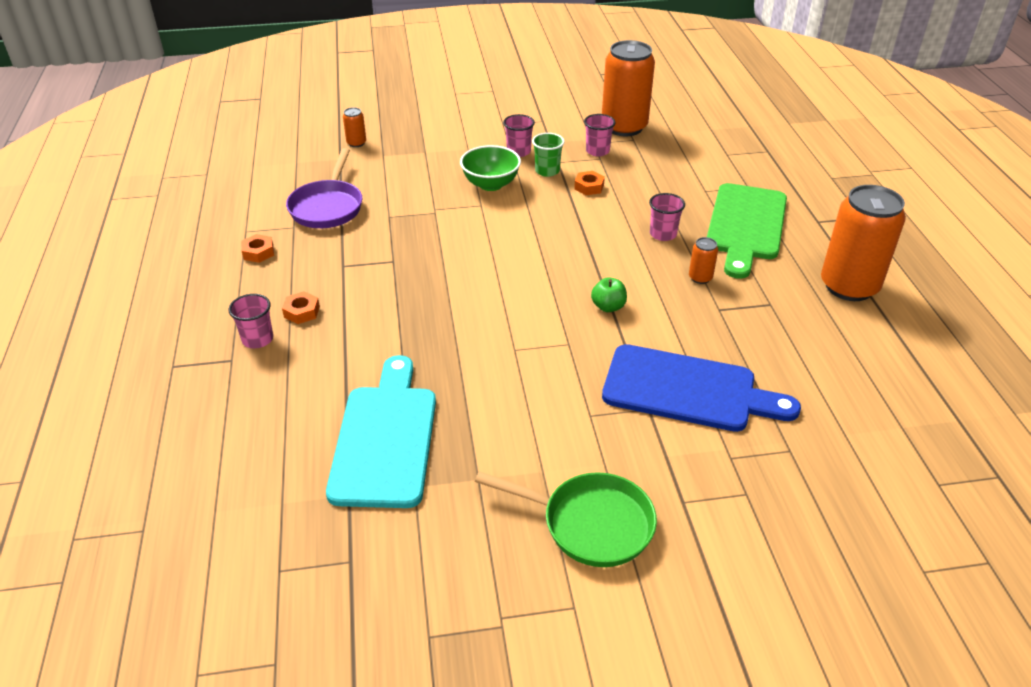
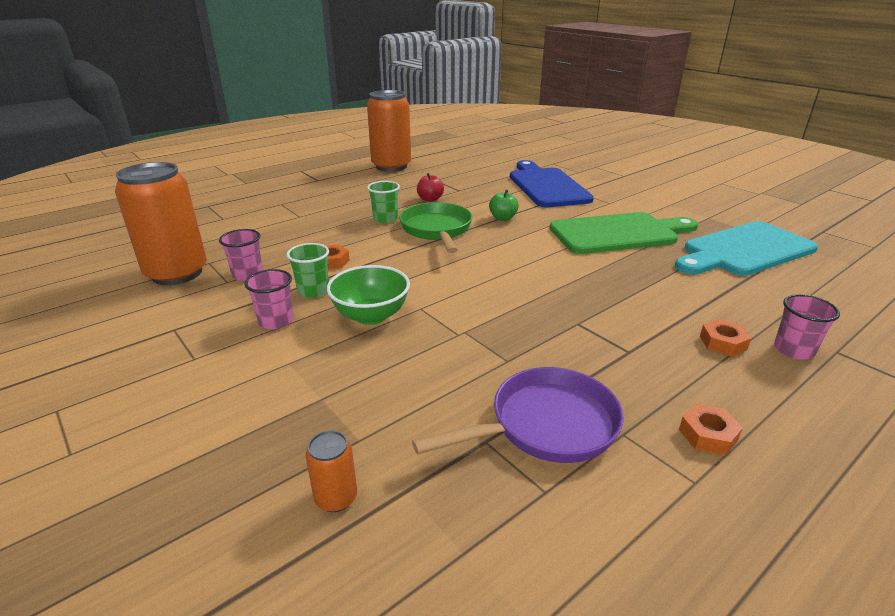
camera: 120 degrees left, 10 degrees down
(590, 524) = (676, 188): green pan -> green pan (436, 230)
(663, 234) = (385, 219): pink cup -> green cup
(700, 278) = (430, 199): orange can -> red apple
(746, 226) = (344, 197): green cutting board -> green cutting board (618, 233)

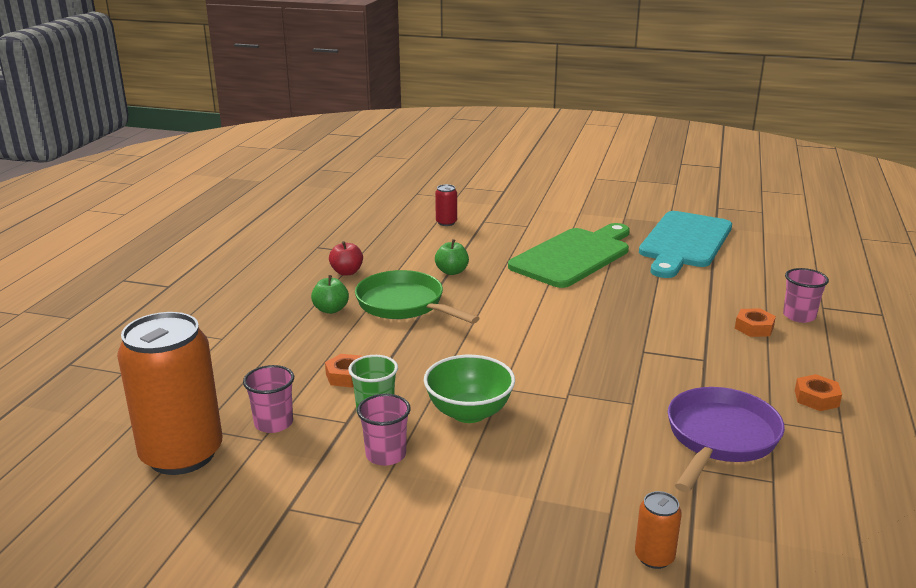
camera: 35 degrees left, 5 degrees down
(385, 219) = (331, 309): green cup -> green apple
(391, 166) = (238, 243): orange can -> none
(546, 186) = (446, 222): blue cutting board -> red can

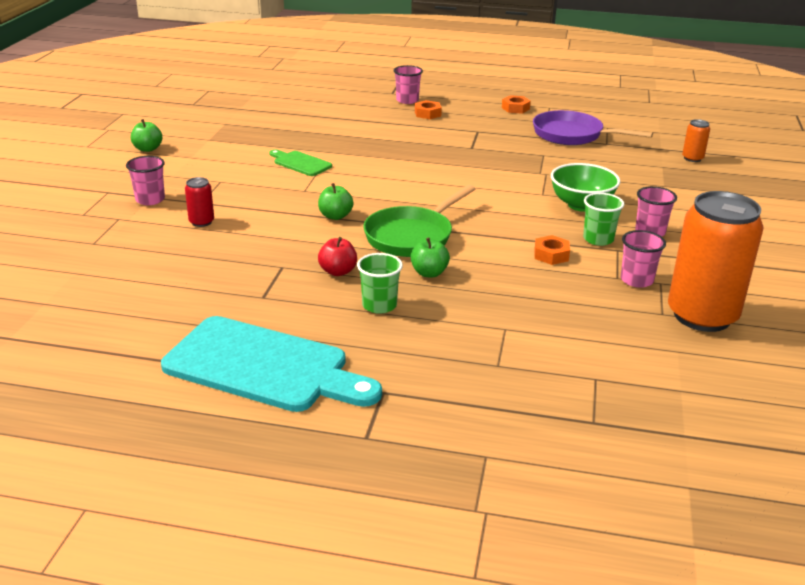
camera: 95 degrees left, 5 degrees up
(285, 287) = (379, 305): none -> green cup
(489, 204) = (150, 200): none -> pink cup
(573, 256) = (300, 163): green cutting board -> green cutting board, size x0.47
(594, 197) = (148, 149): none -> green apple
(684, 242) = (273, 121): turquoise cutting board -> turquoise cutting board (264, 366)

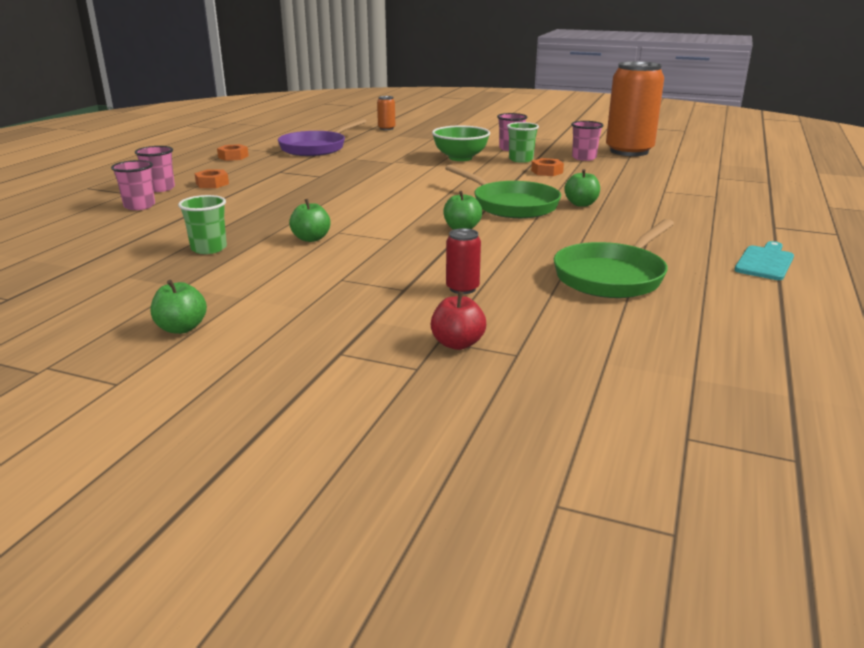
camera: 80 degrees left, 5 degrees down
(150, 200) = (383, 320): pink cup -> pink cup (139, 206)
(225, 282) = (612, 276): none -> green pan
(264, 366) = (765, 262): turquoise cutting board -> turquoise cutting board, size x0.47
(300, 163) = (311, 238): green cutting board -> green apple
(338, 271) = (583, 232): red apple -> red apple (457, 344)
(379, 305) = (642, 221): green cup -> green cup (209, 248)

